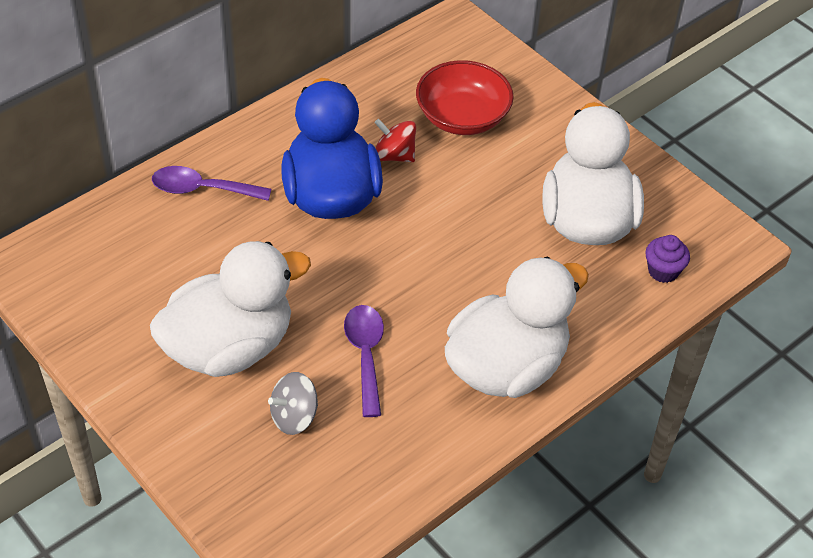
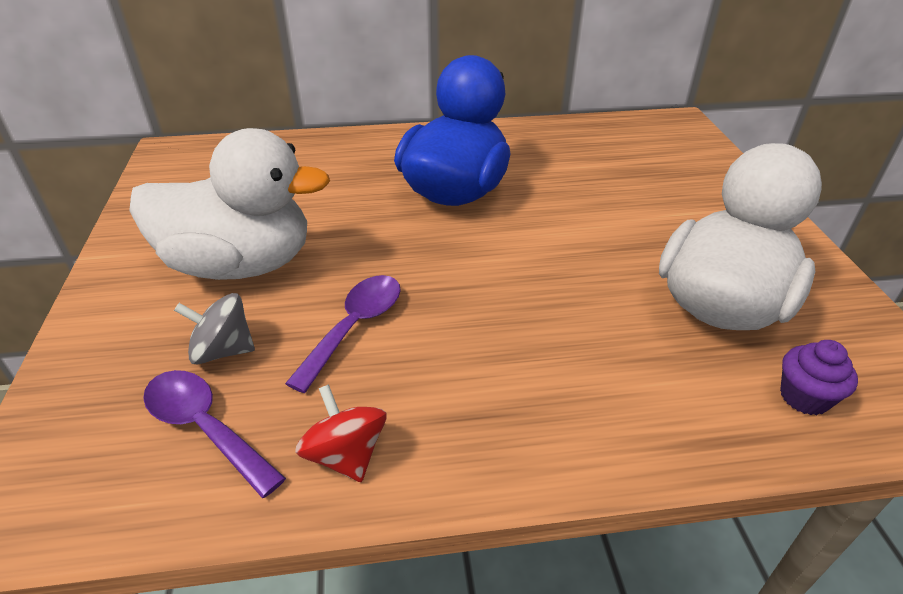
camera: 35 degrees right, 10 degrees down
(202, 189) = (354, 154): purple spoon -> purple spoon (205, 427)
(394, 155) = (542, 184): red spinning top -> red spinning top (345, 454)
(462, 117) = (635, 179): red bowl -> none
(506, 366) = (503, 413): white duck -> none

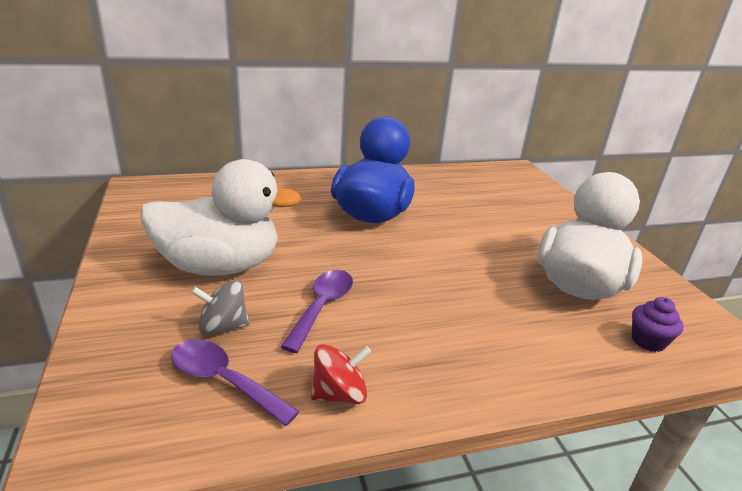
camera: 10 degrees left, 10 degrees down
(345, 454) = (339, 394): red spinning top -> red spinning top turned 105 degrees clockwise

